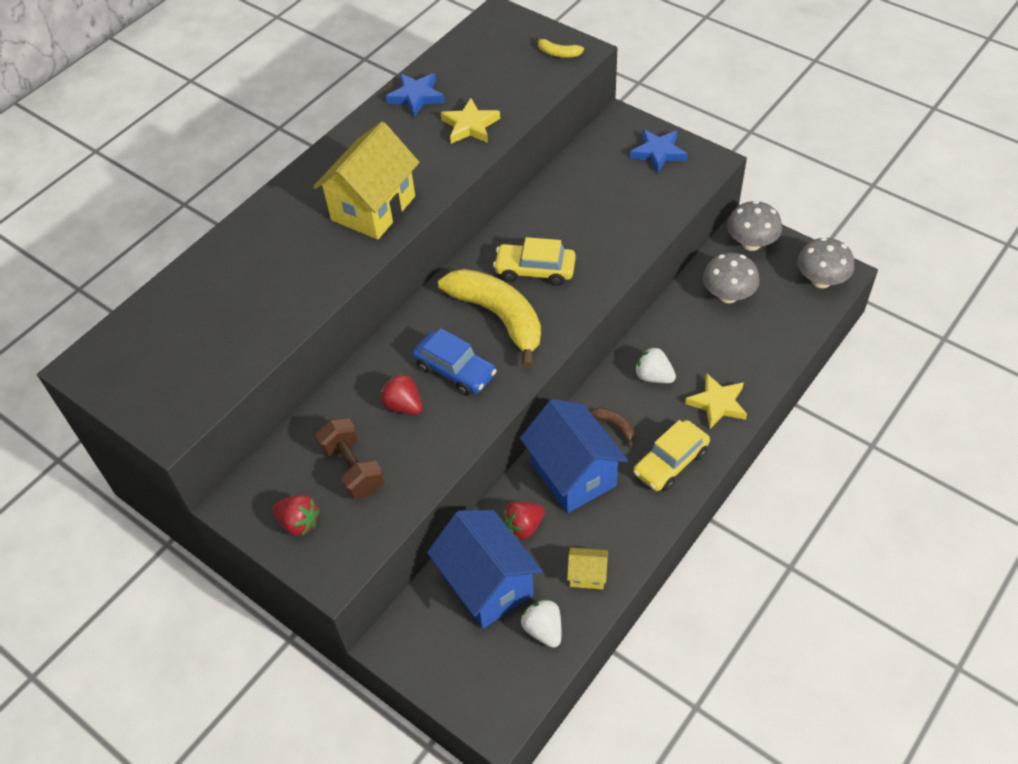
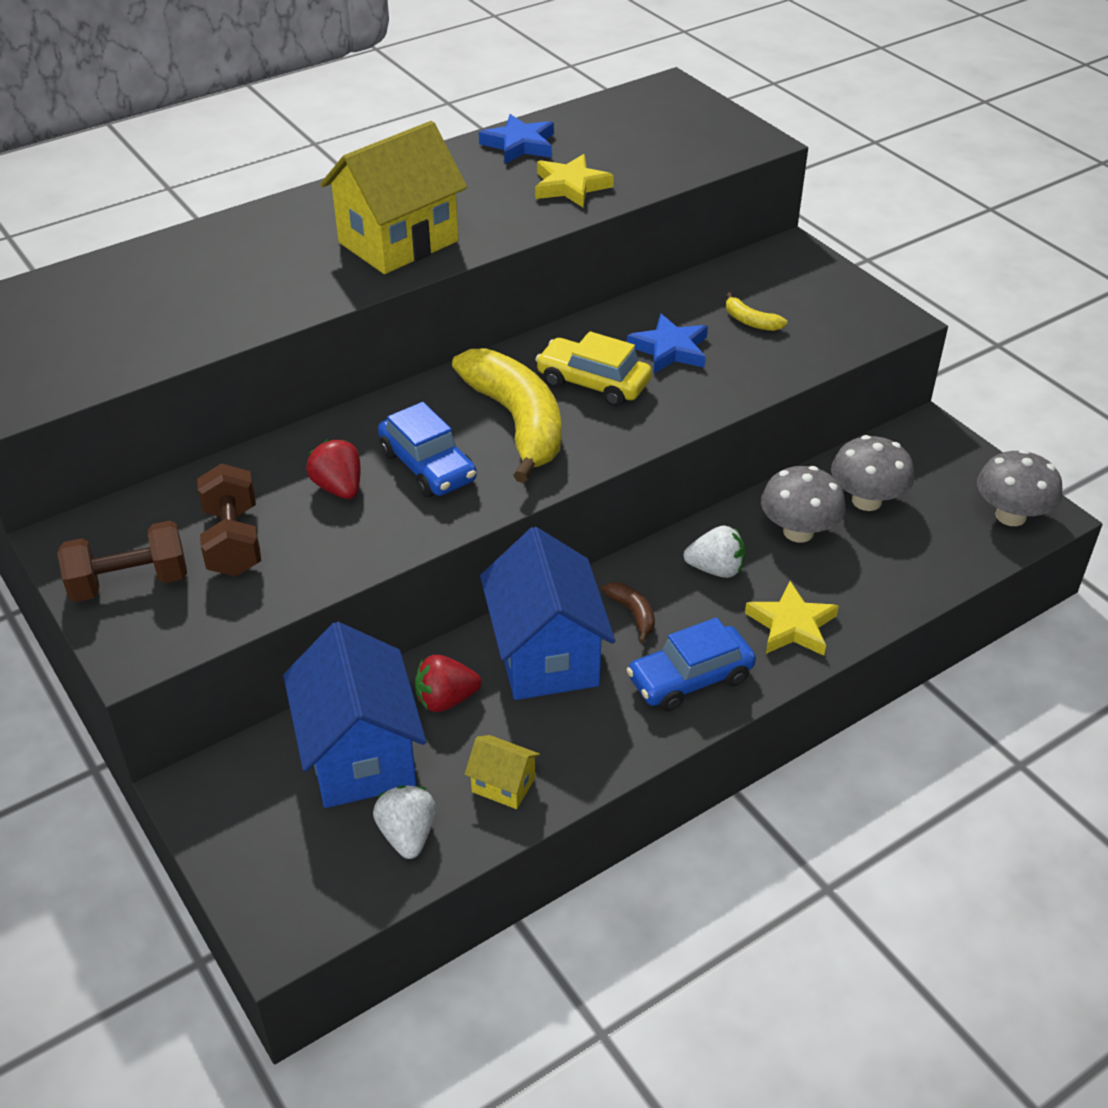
camera: 15 degrees right, 10 degrees down
(299, 523) = (130, 583): red strawberry -> brown dumbbell
(558, 53) = (726, 138): yellow banana -> yellow banana (750, 321)
(653, 376) = (715, 569): white strawberry -> white strawberry turned 135 degrees clockwise
(658, 153) = (826, 294): blue star -> blue star (670, 349)
(670, 462) = (690, 679): yellow car -> blue car
(751, 243) = (927, 448): grey mushroom -> grey mushroom (798, 532)

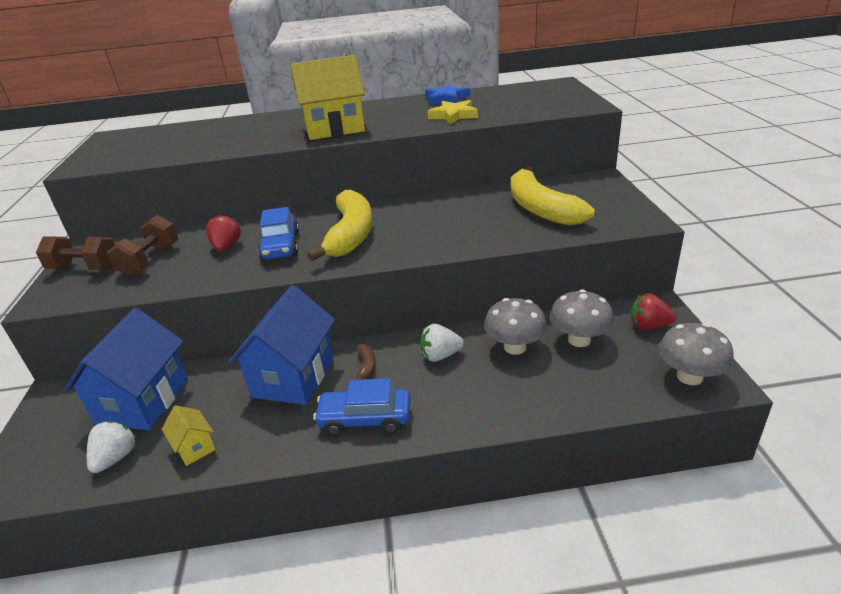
camera: 30 degrees right, 10 degrees down
(446, 700) = (216, 385): red strawberry -> red strawberry (649, 326)
(593, 383) = (413, 223): yellow car -> none
(670, 349) = (476, 215): blue star -> none
(715, 569) = (440, 355): white strawberry -> white strawberry turned 135 degrees clockwise
(750, 321) = (541, 208): yellow banana -> yellow banana, size x2.47
(791, 625) = (462, 405): yellow star -> none

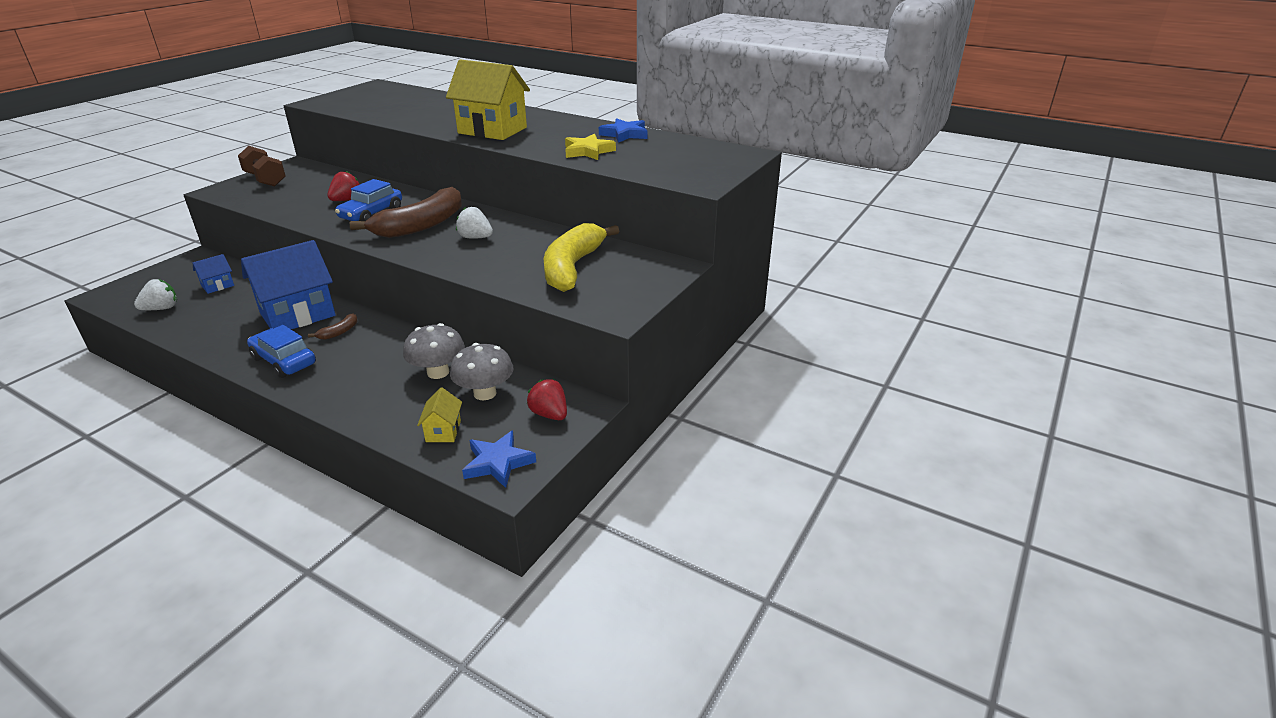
camera: 35 degrees right, 0 degrees up
(143, 401) = (218, 286): blue house -> blue house, size x0.45
(150, 260) = (299, 190): brown dumbbell -> none
(194, 447) = (195, 324): yellow house -> yellow house (443, 431)
(351, 234) = (421, 225): yellow banana -> brown banana
(440, 355) = (388, 350): white strawberry -> white strawberry (475, 238)
(689, 376) = (498, 462): grey mushroom -> blue star

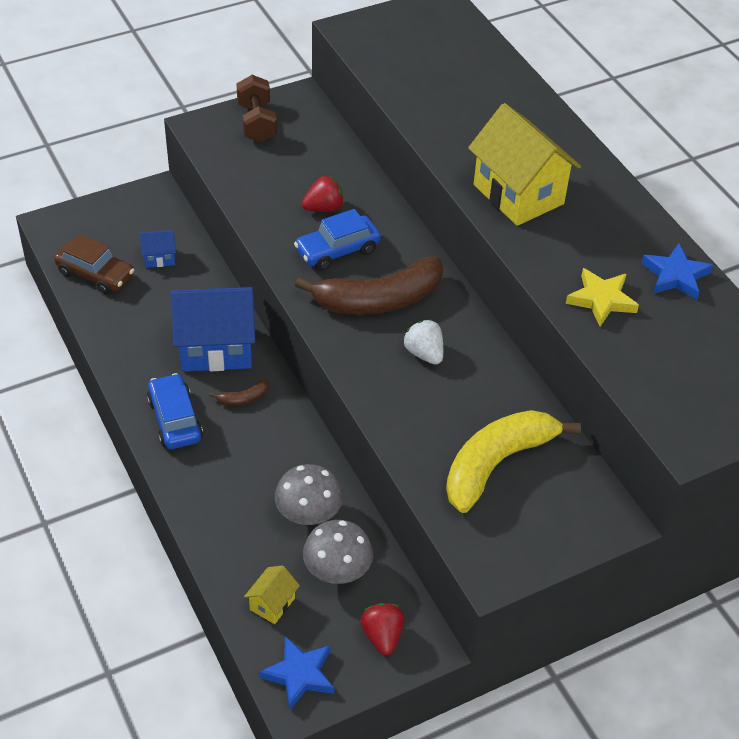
camera: 30 degrees right, 15 degrees up
(161, 308) = (95, 274): white strawberry -> brown car

